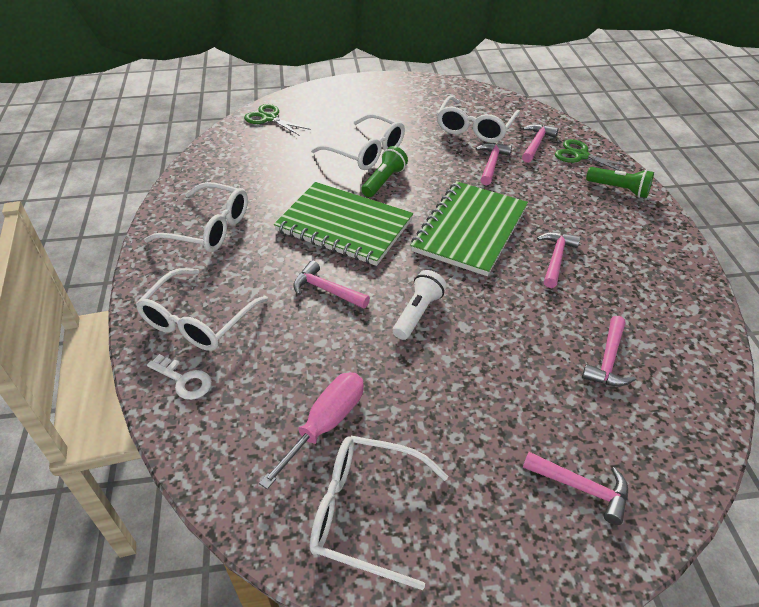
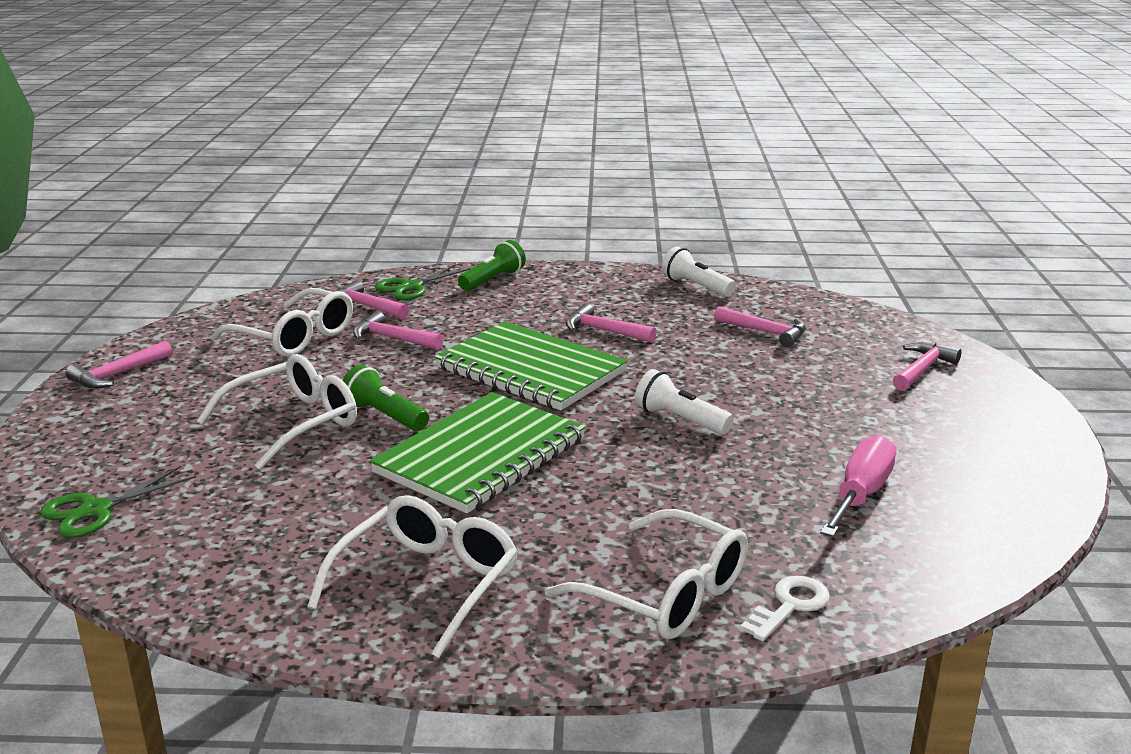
camera: 80 degrees left, 20 degrees down
(326, 290) = (621, 479): pink hammer -> pink hammer (117, 375)
(326, 424) = (860, 494): pink screwdriver -> pink screwdriver turned 75 degrees clockwise
(366, 512) = (976, 478): white glasses -> none
(687, 307) = (696, 286): none -> white flashlight

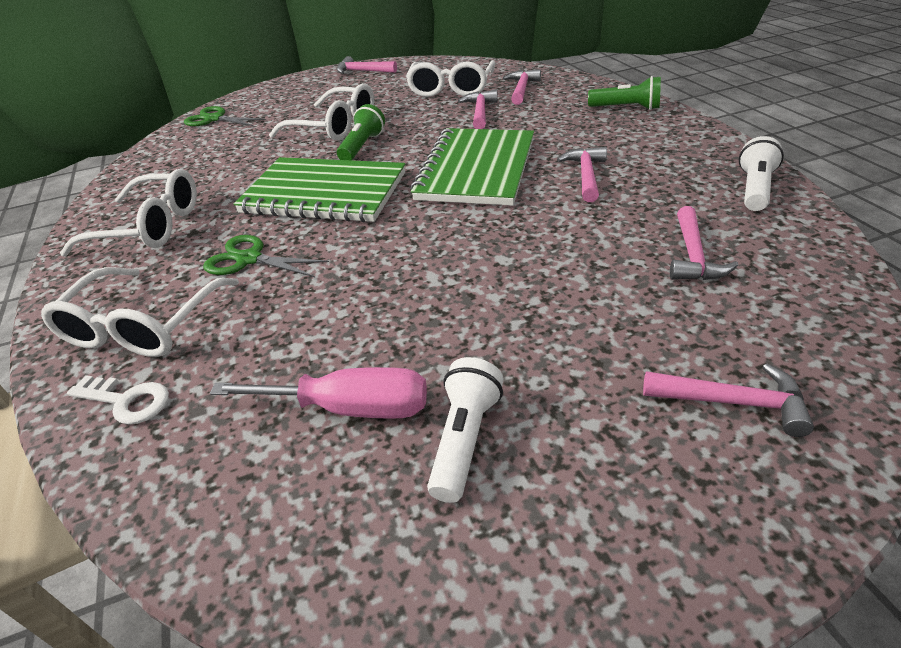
camera: 70 degrees right, 15 degrees up
(411, 287) = (573, 90): green scissors -> green scissors (249, 259)
(680, 420) = (441, 257): white flashlight -> white flashlight (465, 439)

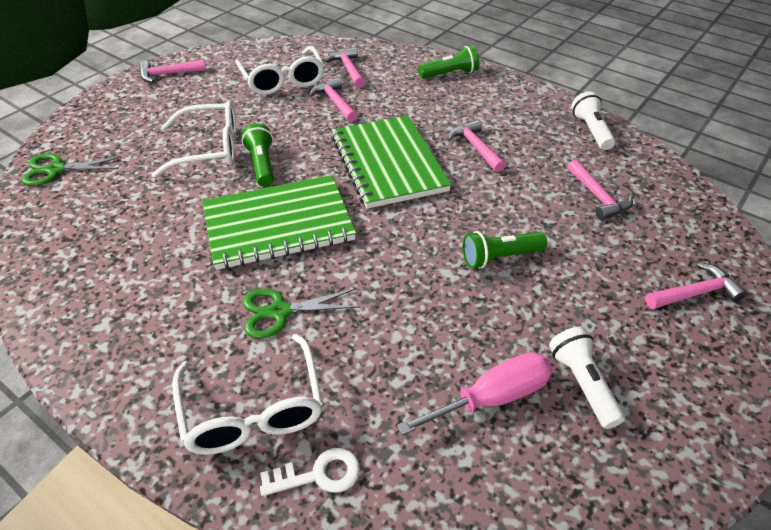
camera: 35 degrees left, 5 degrees up
(150, 227) = (136, 315): white glasses -> none
(504, 280) = (499, 257): none -> green flashlight

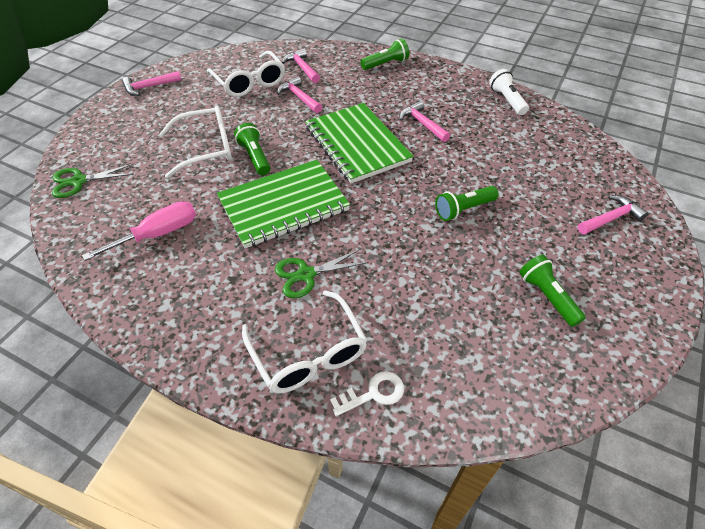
camera: 10 degrees left, 5 degrees up
(492, 398) = (486, 317): pink screwdriver -> pink screwdriver (158, 234)
(582, 383) = (547, 296): white flashlight -> green flashlight
(598, 197) = (524, 153): pink hammer -> none

